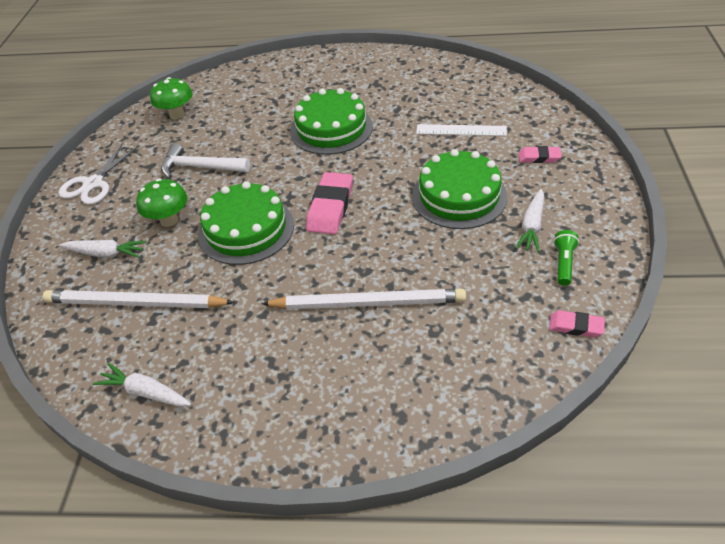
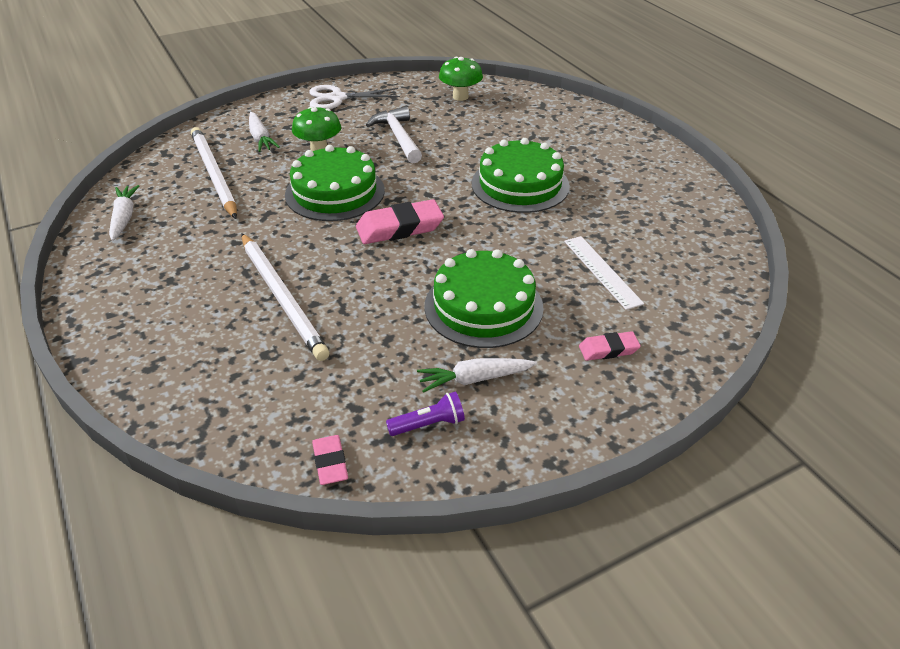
camera: 55 degrees right, 5 degrees down
(539, 157) = (608, 349): pink eraser -> pink eraser turned 75 degrees counterclockwise
(563, 263) = (429, 424): green flashlight -> purple flashlight

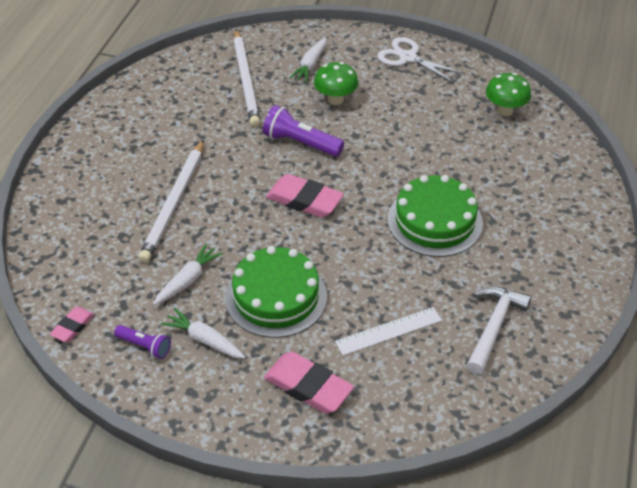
camera: 45 degrees right, 5 degrees up
(124, 218) = (160, 83): white carrot -> white carrot (188, 280)
(214, 175) = (246, 80): white pencil -> white pencil turned 150 degrees clockwise
(335, 192) = (300, 143): green cake -> purple flashlight
(398, 137) = (404, 121): white hammer -> white hammer (493, 327)
(601, 271) = (388, 331): white ruler -> white ruler turned 45 degrees clockwise
(608, 349) = (308, 386): pink eraser -> pink eraser, size x1.78

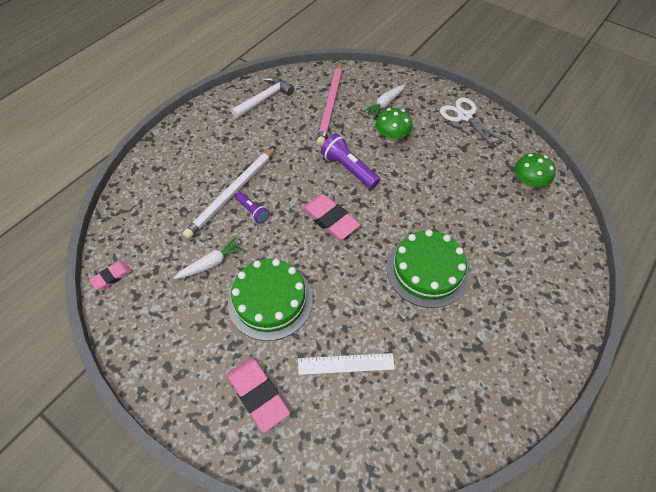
camera: 20 degrees right, 10 degrees up
(145, 346) = (153, 312): purple flashlight -> purple flashlight (252, 211)
(204, 340) = (198, 321): white carrot -> none
(246, 80) = (331, 104): white pencil -> pink pencil
(493, 327) = (437, 391): white hammer -> white hammer (264, 99)

